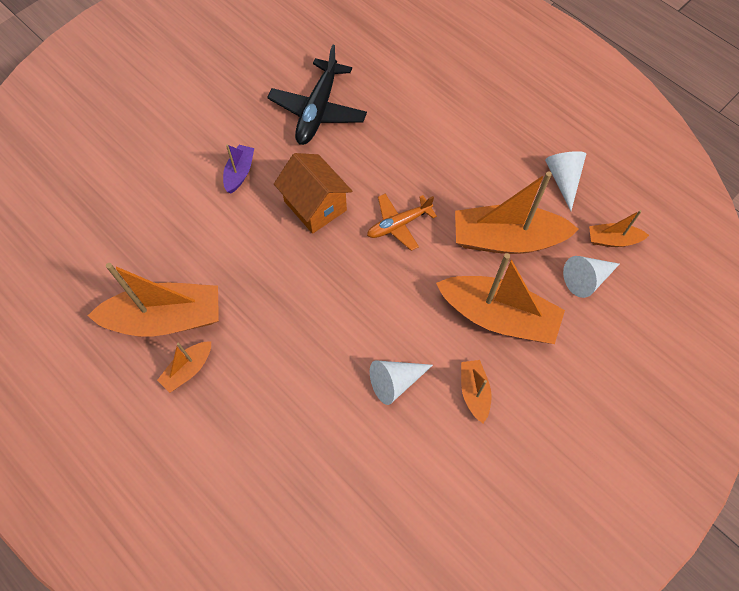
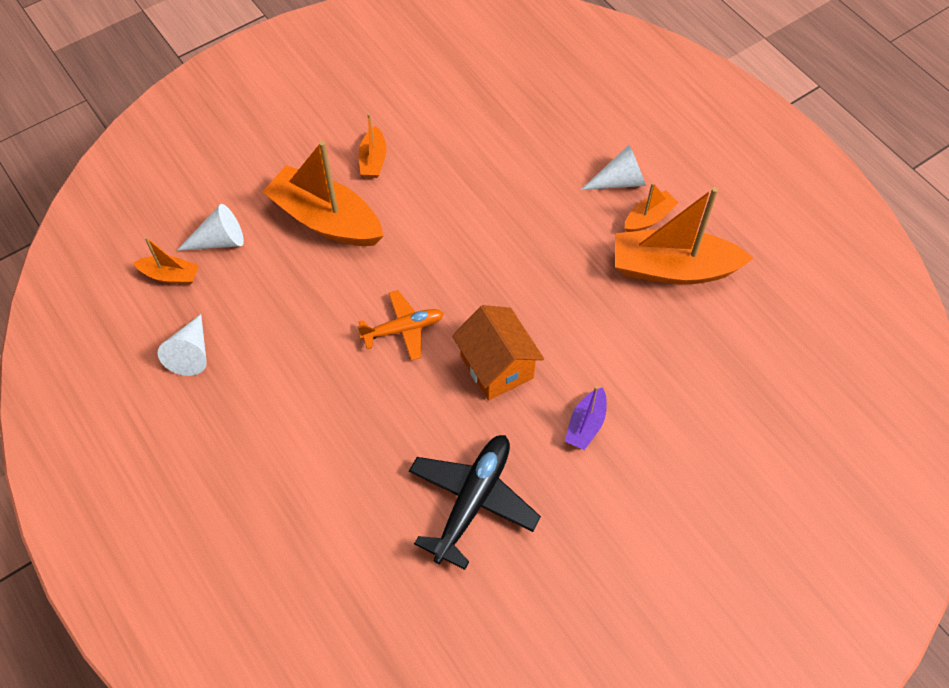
camera: 170 degrees left, 5 degrees down
(395, 382) = (446, 178): white cone -> white cone (620, 181)
(506, 239) = (286, 294): orange boat -> none

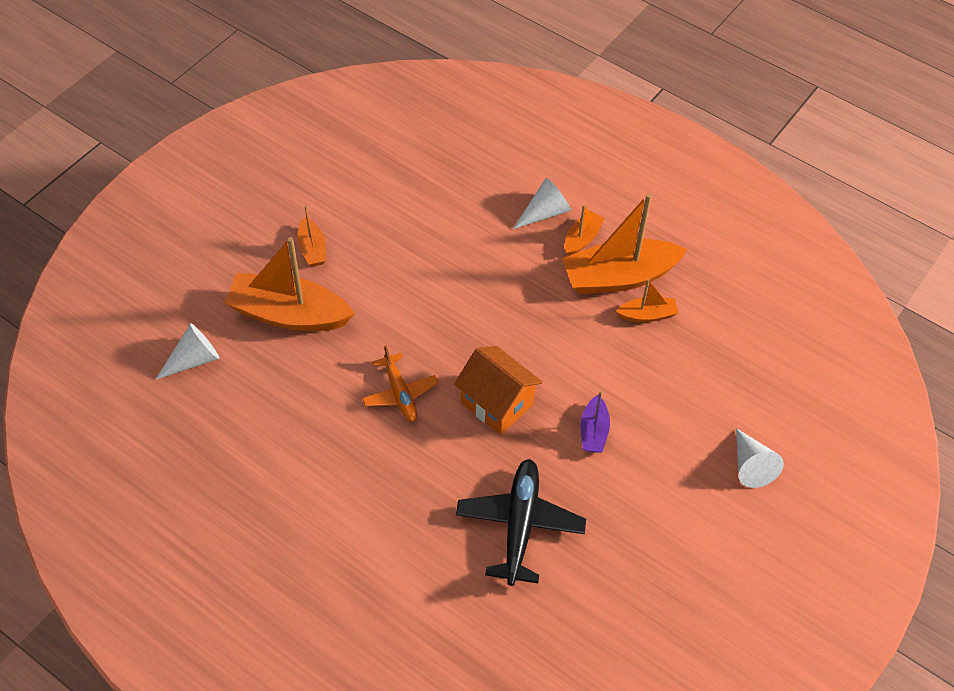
camera: 20 degrees left, 5 degrees down
(170, 275) = (158, 404): orange boat -> orange boat (647, 315)
(191, 353) = (208, 469): white cone -> white cone (751, 466)
(403, 329) = (400, 393): orange plane -> orange plane turned 105 degrees clockwise

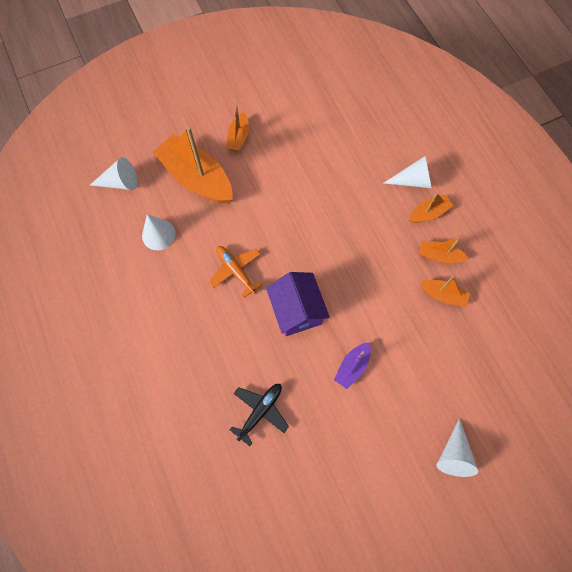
camera: 30 degrees right, 15 degrees up
(280, 396) = (158, 234): none -> white cone
(400, 393) = (236, 271): orange plane -> orange plane turned 135 degrees clockwise
(497, 403) = (297, 311): orange house -> purple house
(520, 525) = (260, 411): black plane -> black plane, size x0.64
(619, 277) = (439, 255): orange boat -> orange boat, size x0.49

